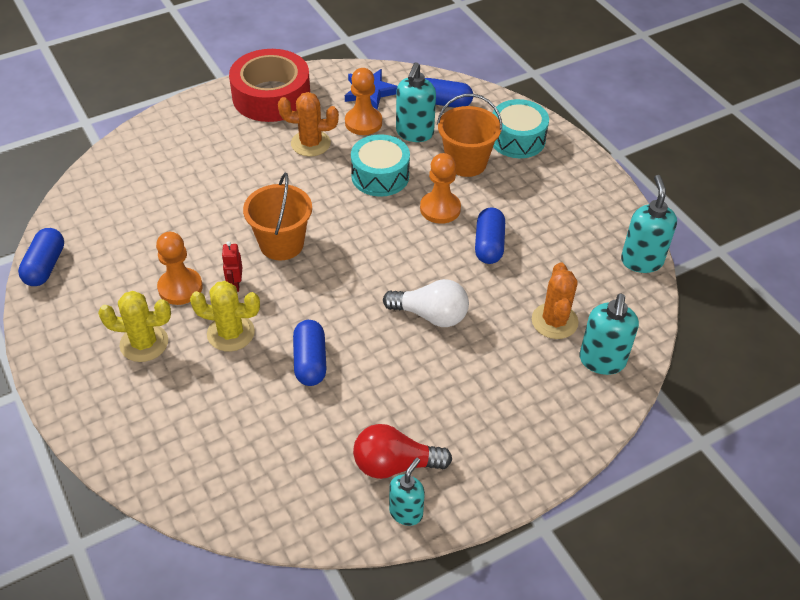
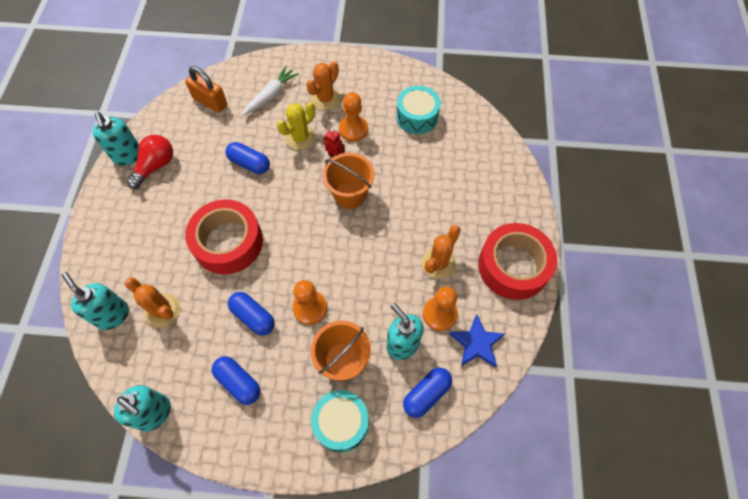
camera: 125 degrees right, 15 degrees up
(45, 266) = (418, 78): blue capsule -> blue capsule (238, 382)
(144, 343) = (325, 98): yellow cactus -> orange cactus
(177, 408) = (271, 95): none -> white carrot
(238, 477) = (210, 102): none -> orange padlock
(380, 176) = (371, 289): turquoise drum -> turquoise drum (417, 117)
(406, 512) = (128, 156): turquoise soap dispenser -> turquoise soap dispenser, size x1.50
(431, 315) = (228, 242): white light bulb -> red tape

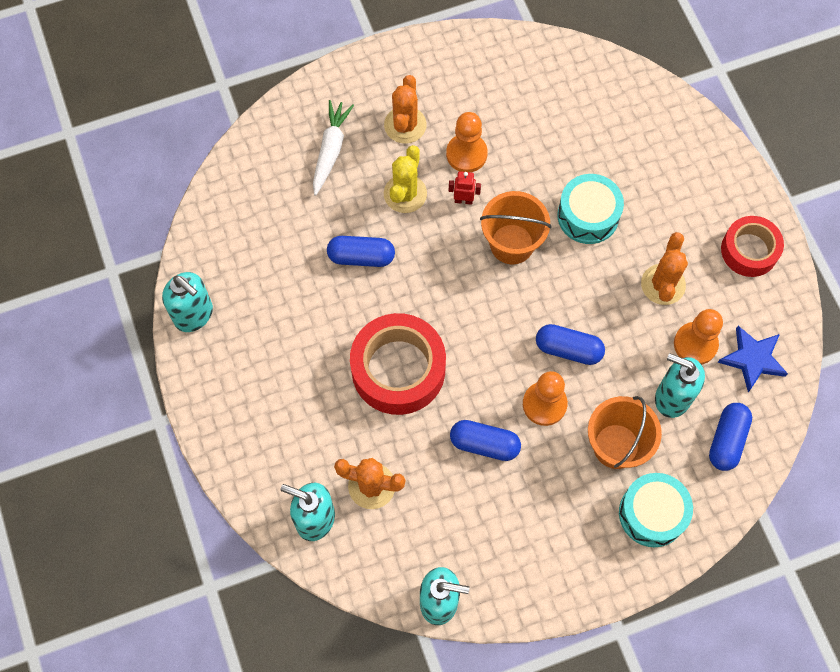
camera: 25 degrees left, 5 degrees up
(155, 166) = (240, 313): red light bulb -> none
(210, 102) = (254, 193): orange padlock -> none
(238, 382) = (513, 524): blue capsule -> blue capsule (568, 349)
(417, 117) = (537, 103): turquoise drum -> turquoise drum (588, 216)
(513, 266) = (749, 250): red tape -> red tape, size x0.63

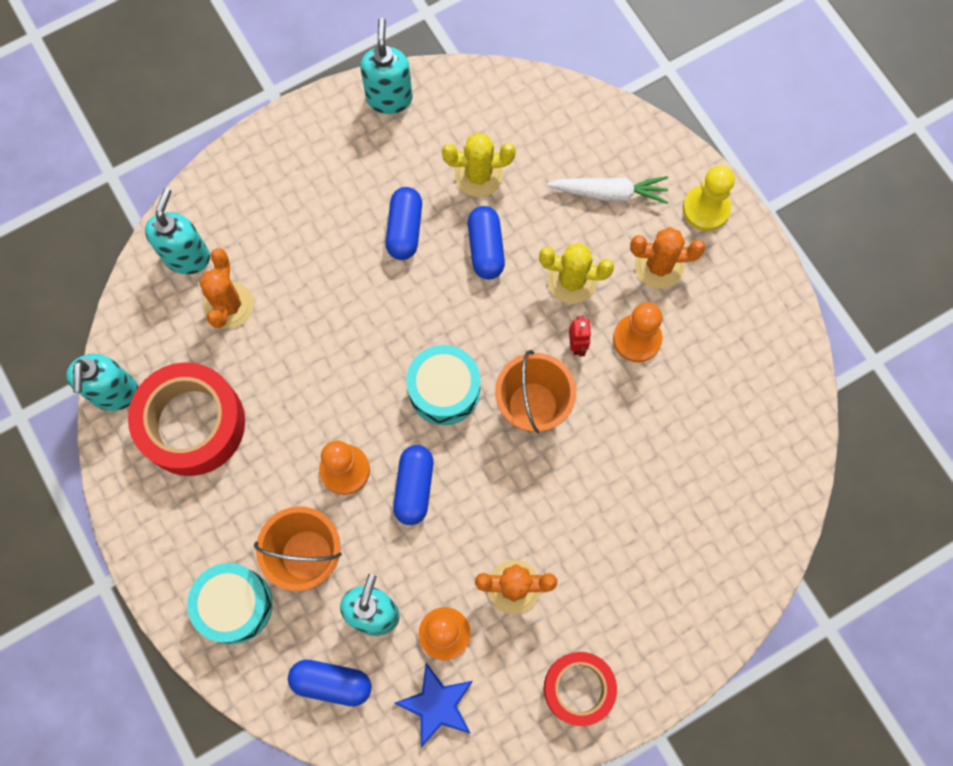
camera: 80 degrees right, 5 degrees up
(194, 315) = (389, 98): turquoise soap dispenser -> turquoise soap dispenser turned 150 degrees clockwise
(290, 251) = (478, 175): none -> yellow cactus
(361, 80) = (706, 209): none -> yellow pawn
(398, 369) = (361, 309): red tape -> red tape (192, 424)
(484, 444) = (290, 412): blue capsule -> blue capsule (405, 229)
(588, 216) = (586, 488): turquoise drum -> turquoise drum (444, 390)

